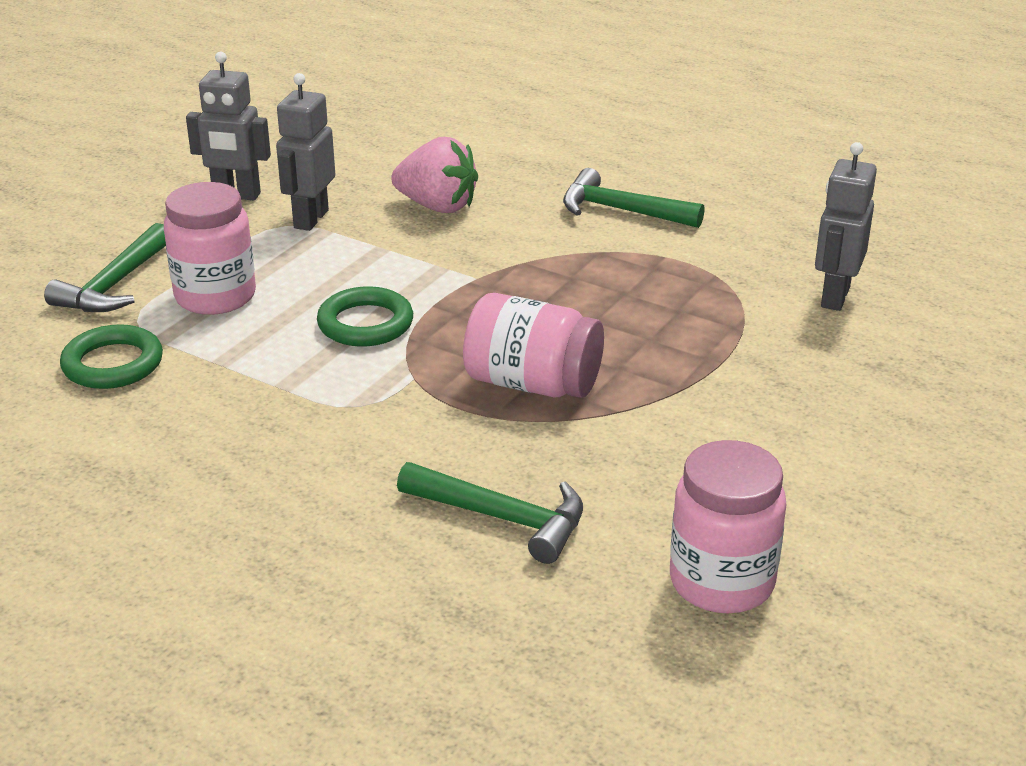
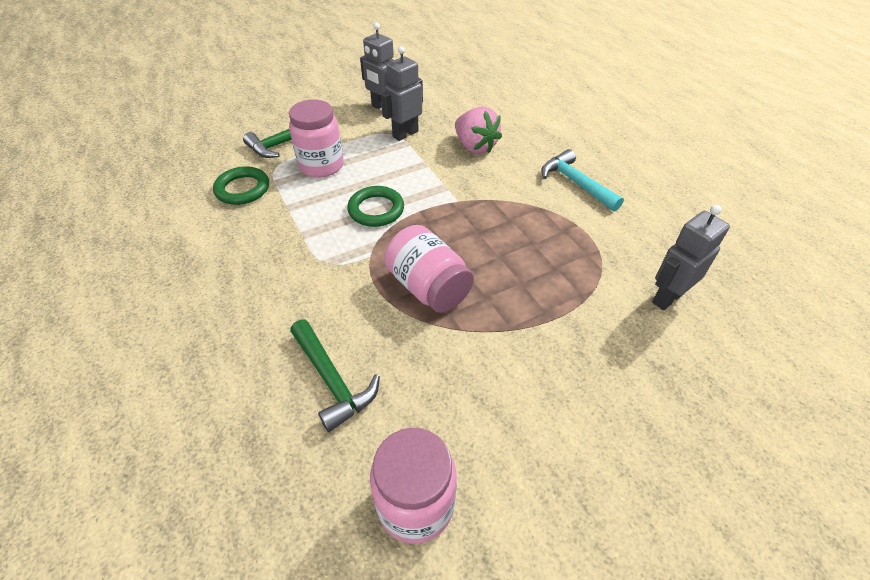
camera: 30 degrees right, 15 degrees up
(621, 211) = (575, 183): green hammer -> turquoise hammer

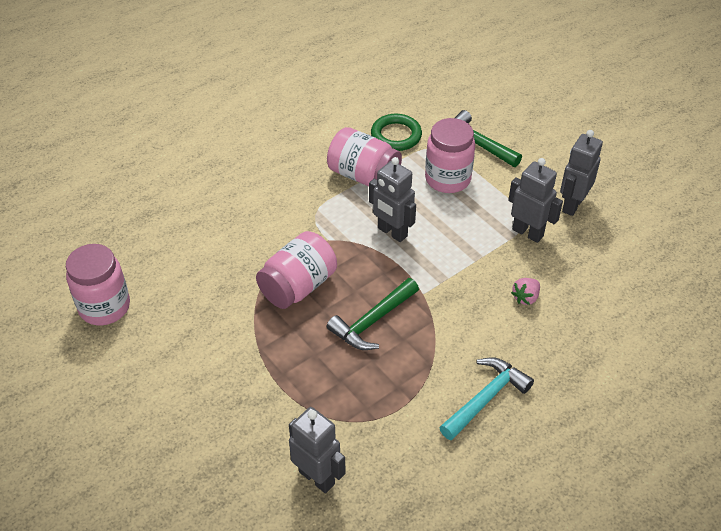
camera: 80 degrees right, 0 degrees up
(288, 219) = (363, 175): none -> pink jar
(332, 380) = (196, 244): green hammer -> green hammer (372, 322)
(376, 210) = (392, 232): green ring -> grey robot
(475, 147) = (525, 297): pink strawberry -> pink strawberry, size x0.53

